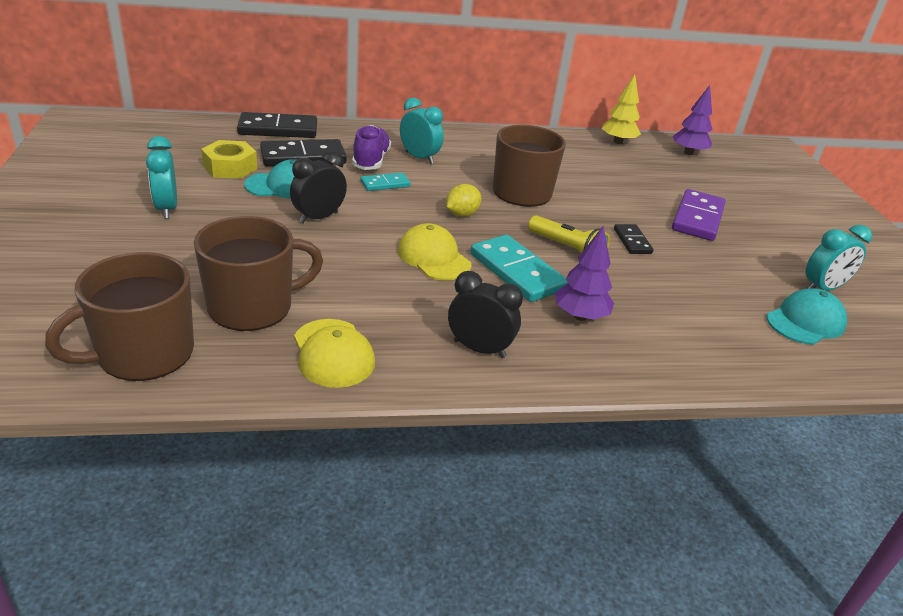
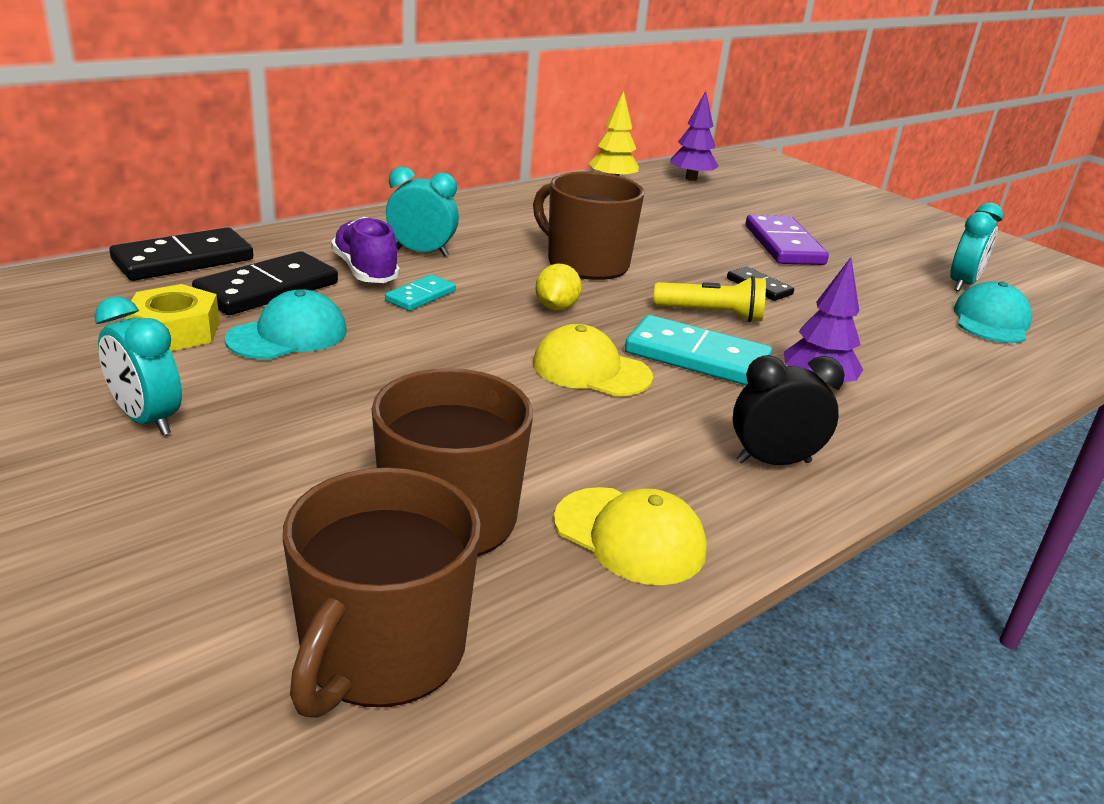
camera: 30 degrees left, 5 degrees down
(318, 217) = (389, 364): black clock -> none

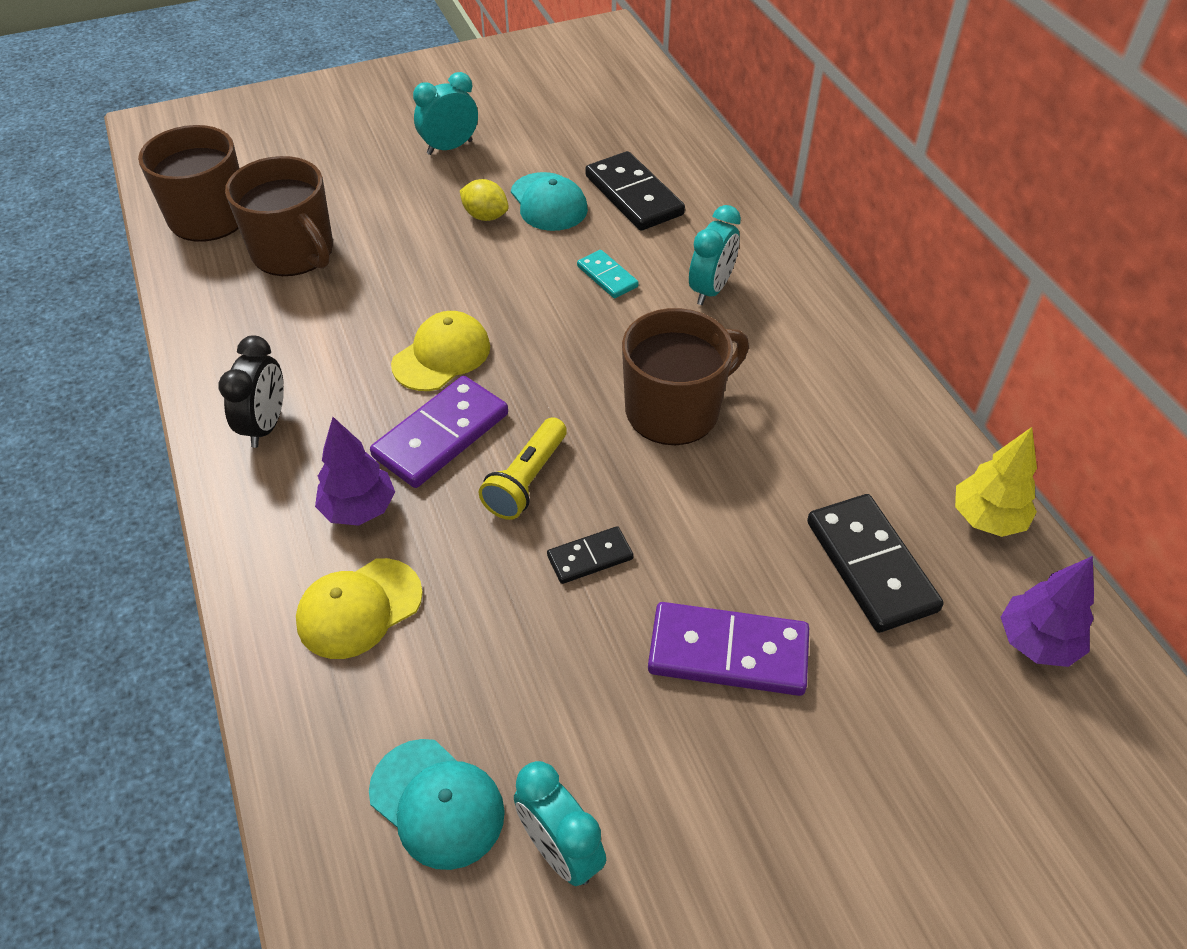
camera: 110 degrees right, 20 degrees up
(175, 331) = (567, 155): yellow nut -> none
(183, 260) = (698, 156): black domino -> black domino (871, 565)
(365, 271) = (667, 250): purple shoe -> none
(556, 308) = (566, 360): yellow lemon -> yellow lemon (485, 216)
(629, 536) = (232, 322): yellow cap -> yellow cap (359, 608)
(697, 357) = (441, 435): turquoise domino -> purple domino

